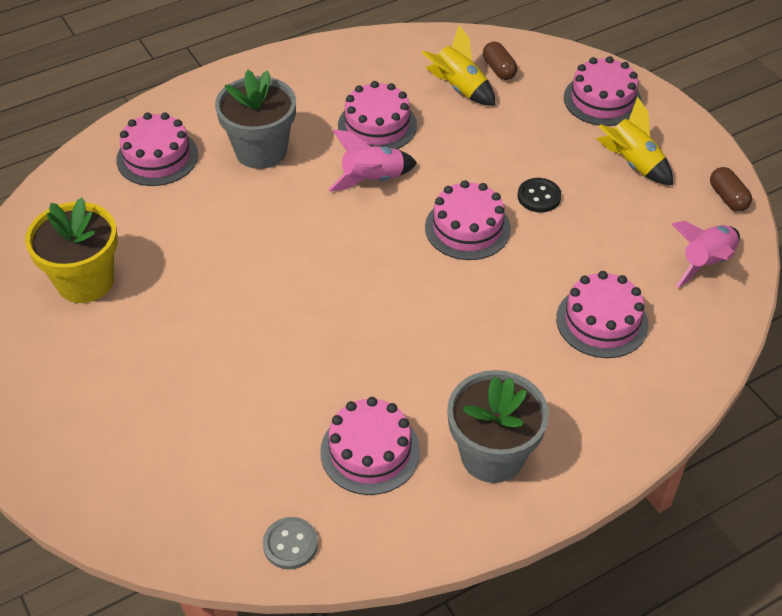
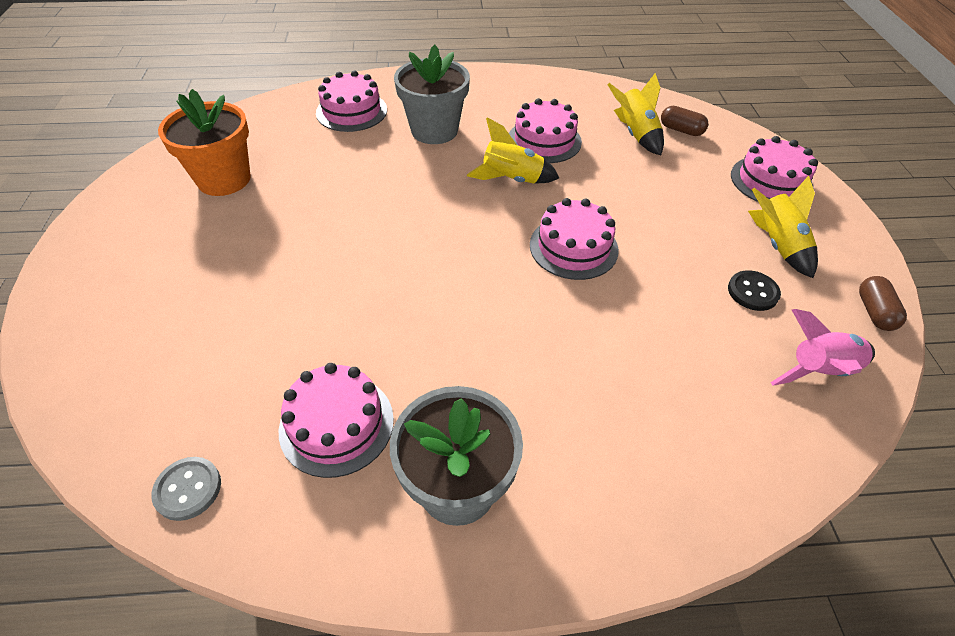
camera: 25 degrees right, 0 degrees up
(85, 281) = (224, 179): yellow flower pot -> orange flower pot
(372, 179) = (511, 180): pink rocket -> yellow rocket
(499, 69) = (681, 130): brown capsule -> brown capsule turned 60 degrees counterclockwise
(539, 196) = (661, 243): black button -> black button (752, 292)
(602, 321) = (664, 388): pink cake -> none

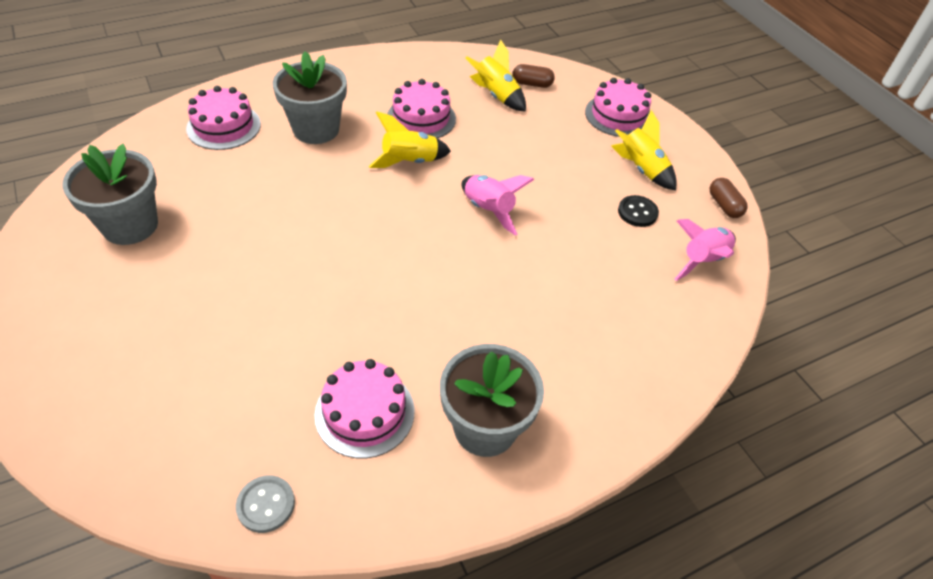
camera: 25 degrees left, 0 degrees up
(224, 179) = (130, 225): orange flower pot -> grey flower pot
(573, 247) = (488, 210): pink cake -> pink rocket

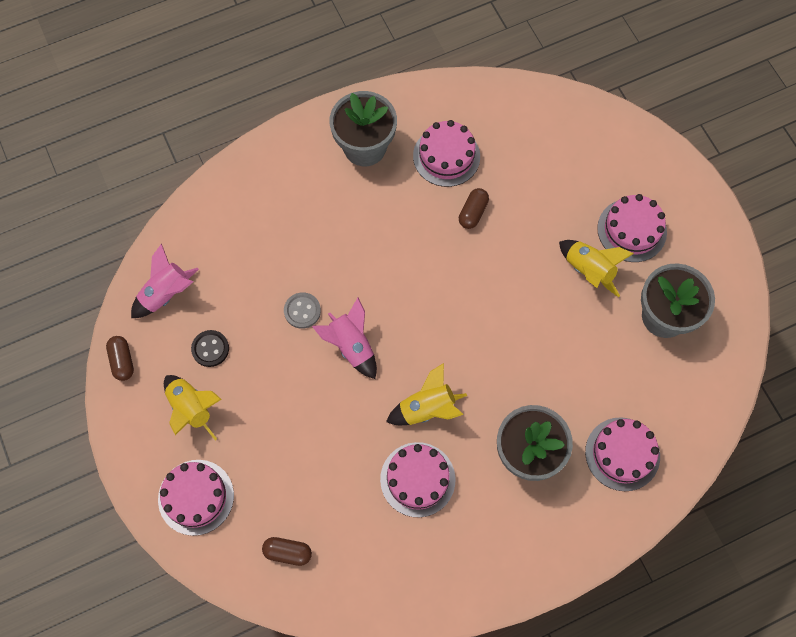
camera: 175 degrees left, 20 degrees up
(129, 312) = (632, 230): none -> pink cake
(266, 505) = (500, 99): grey button -> grey button (302, 311)
(337, 337) = (473, 213): none -> brown capsule
(496, 95) = (332, 526): yellow rocket -> yellow rocket (588, 270)

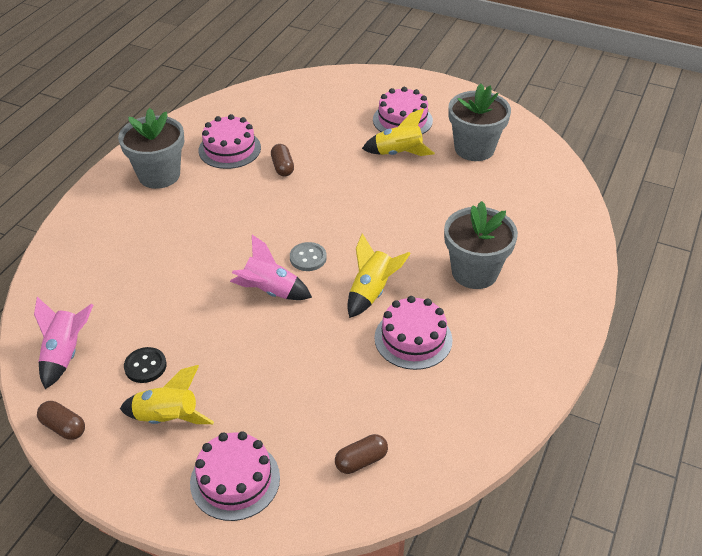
camera: 40 degrees left, 25 degrees down
(302, 311) = (205, 294): grey button -> grey button (308, 258)
(622, 454) = (536, 232): pink cake -> none

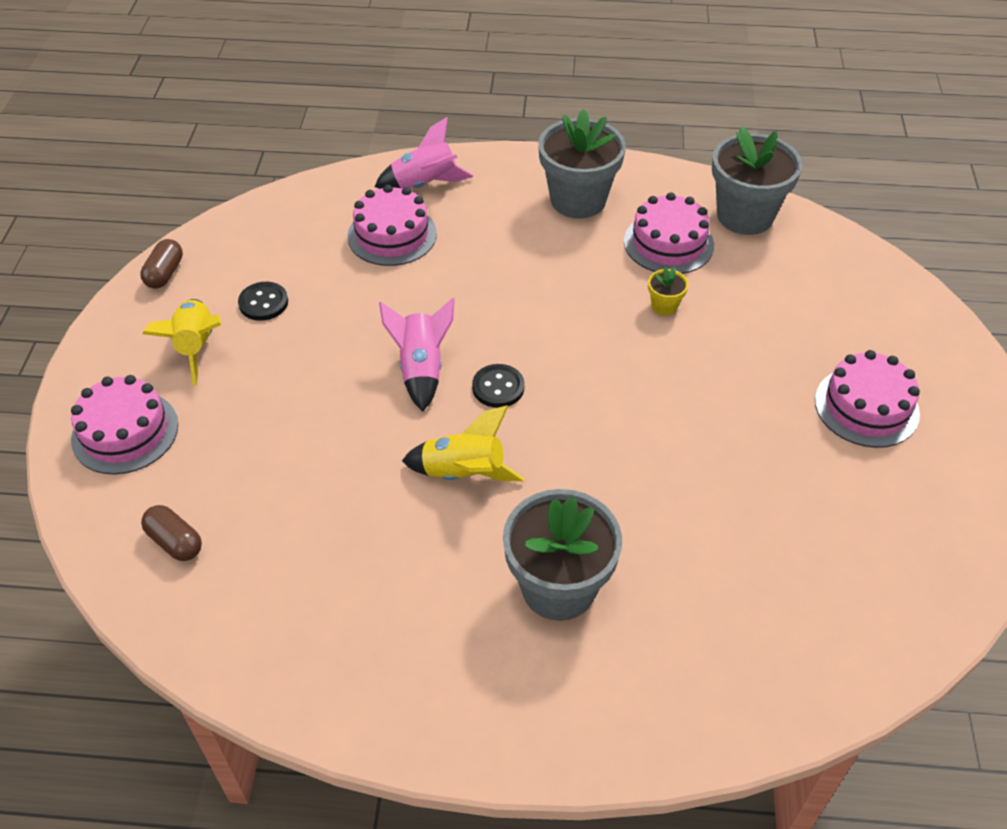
camera: 70 degrees right, 5 degrees up
(65, 354) = (261, 236): pink rocket -> pink rocket (425, 184)
(282, 167) = (664, 306): brown capsule -> yellow flower pot
(308, 258) = (498, 387): grey button -> black button
(398, 153) = (779, 424): yellow rocket -> none
(413, 339) = (394, 543): pink cake -> pink cake (392, 235)
(474, 149) = (858, 520): grey flower pot -> grey flower pot (745, 216)

